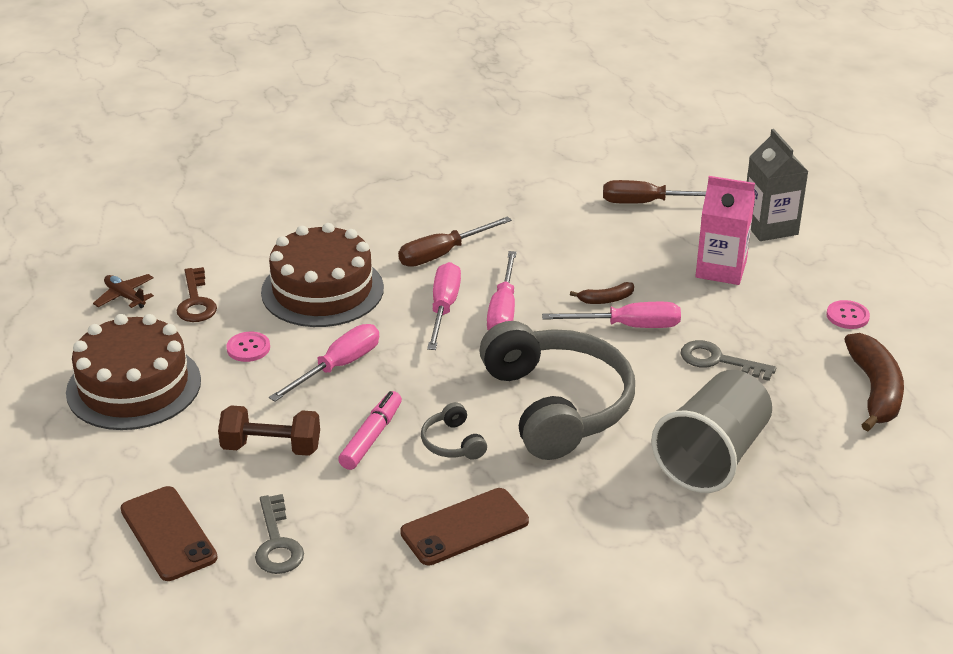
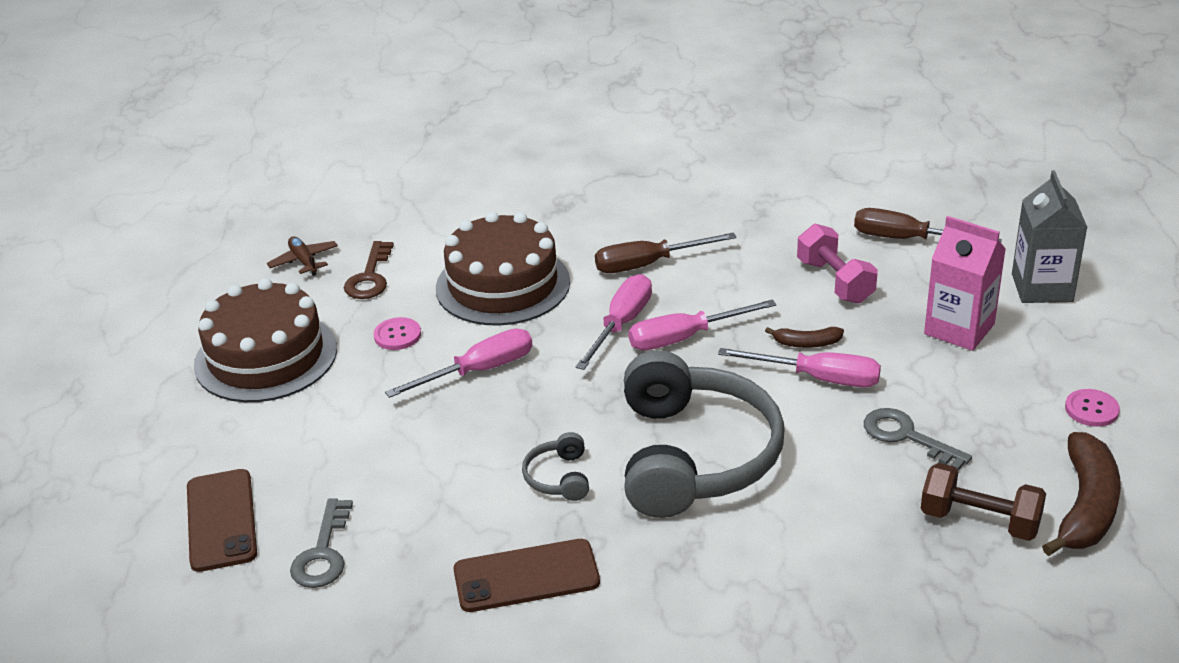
camera: 20 degrees right, 0 degrees up
(271, 447) = (368, 447): brown dumbbell -> brown dumbbell (979, 521)
(371, 437) = (476, 455): pink marker -> none
(503, 311) = (684, 338): pink screwdriver -> pink screwdriver turned 45 degrees clockwise
(605, 245) = (835, 281): none -> pink dumbbell
(712, 457) = (846, 550): grey cup -> none

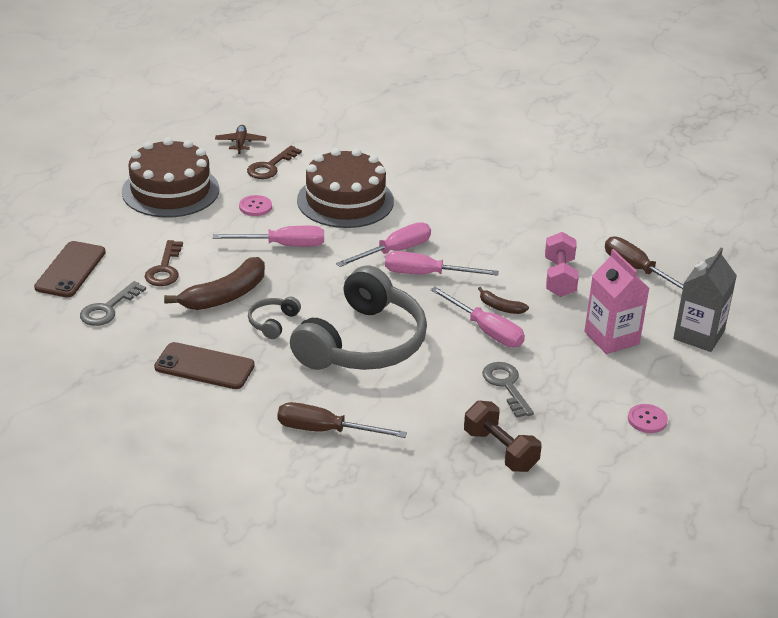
camera: 25 degrees right, 0 degrees up
(352, 464) = (165, 269): none -> brown key
(648, 264) = (448, 222): brown screwdriver -> brown screwdriver (325, 430)
(1085, 507) = (577, 471): brown banana -> brown banana (225, 296)

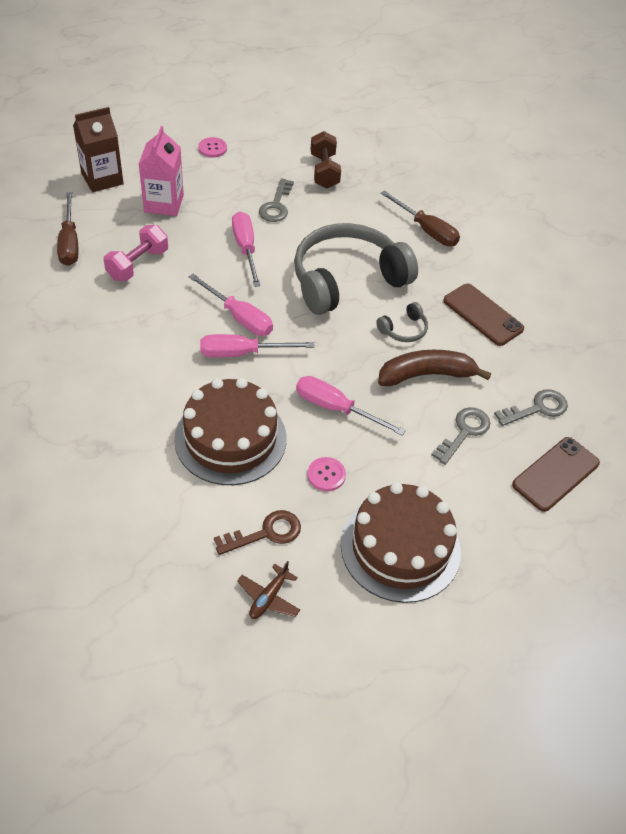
camera: 150 degrees left, 15 degrees up
(165, 269) = (464, 432): brown key -> grey key
(500, 307) = (213, 261): brown banana -> none
(698, 335) = (102, 179): grey carton -> brown carton

